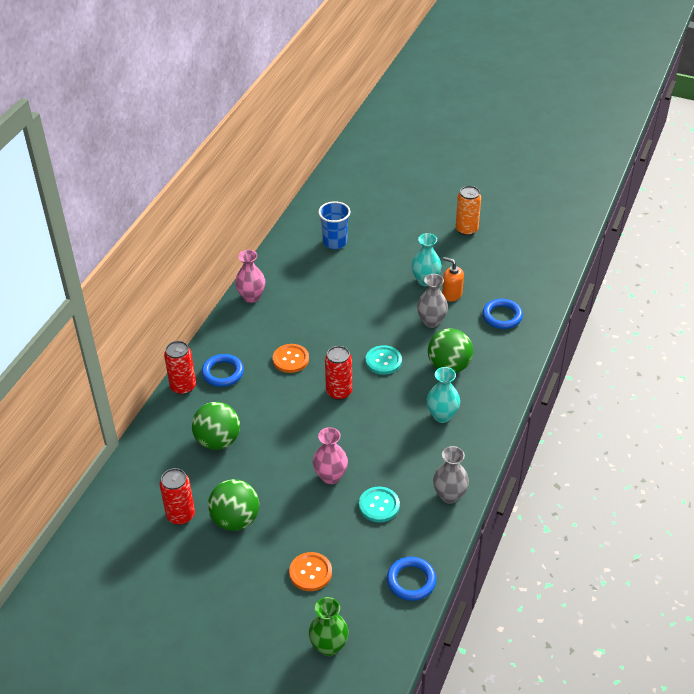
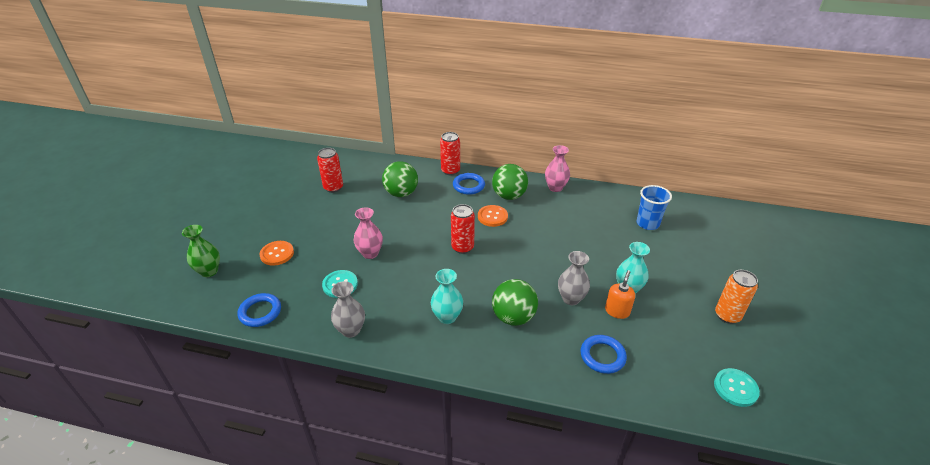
camera: 80 degrees right, 5 degrees down
(235, 519) = (328, 211): green ball -> green ball (509, 196)
(383, 361) = (506, 270): turquoise button -> turquoise button (735, 388)

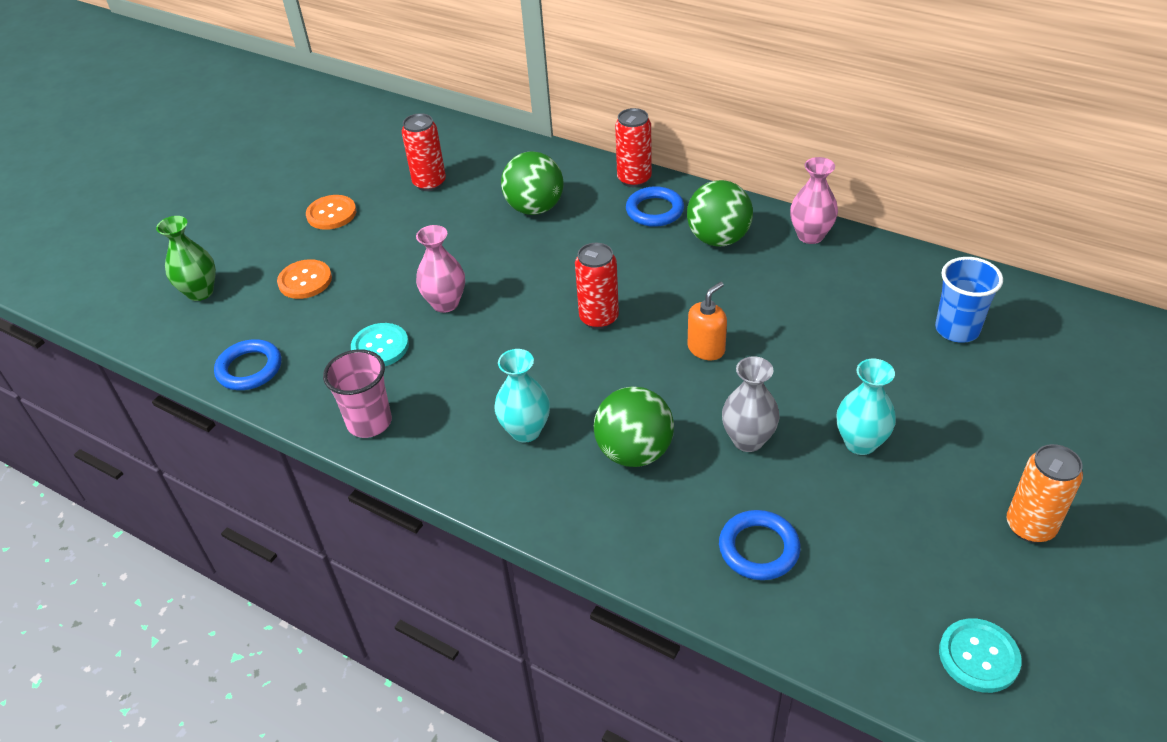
camera: 20 degrees right, 5 degrees up
(351, 330) = (369, 422): grey vase -> pink cup
(492, 216) = (673, 272): orange button -> orange button (331, 214)
(617, 311) = (821, 477): orange soap dispenser -> orange soap dispenser (706, 349)

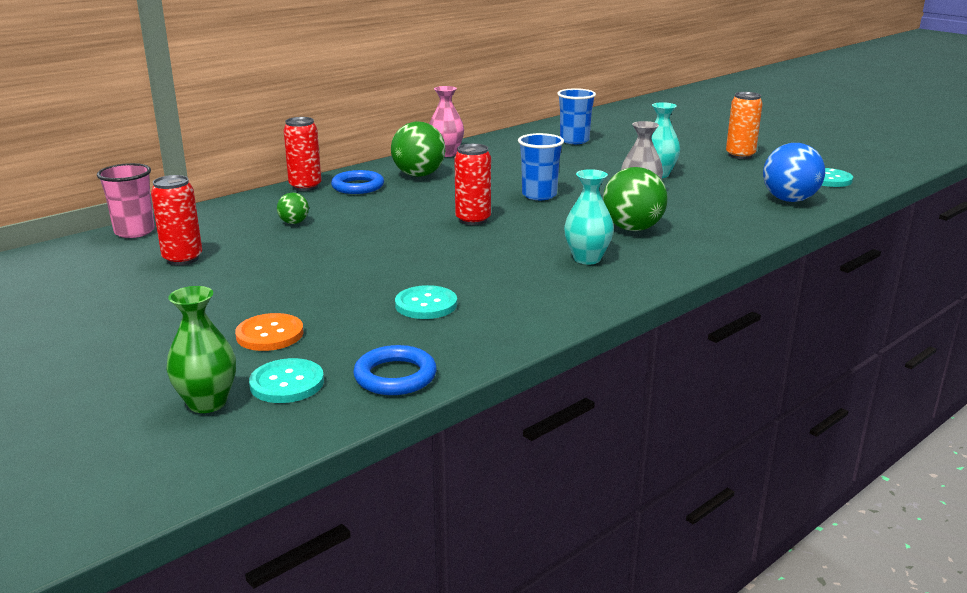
camera: 75 degrees left, 20 degrees down
(231, 317) = (287, 383): none -> turquoise button
(331, 214) = (160, 311): orange button -> none
(369, 422) = (532, 318): pink cup -> pink cup (134, 232)
(445, 303) = (391, 271): pink vase -> none
(535, 208) = (294, 222): green ball -> green ball, size x0.50
(706, 349) = (539, 195): orange soap dispenser -> blue cup
(758, 548) = (738, 210): blue ring -> none
(837, 607) = (789, 200): none -> blue ball

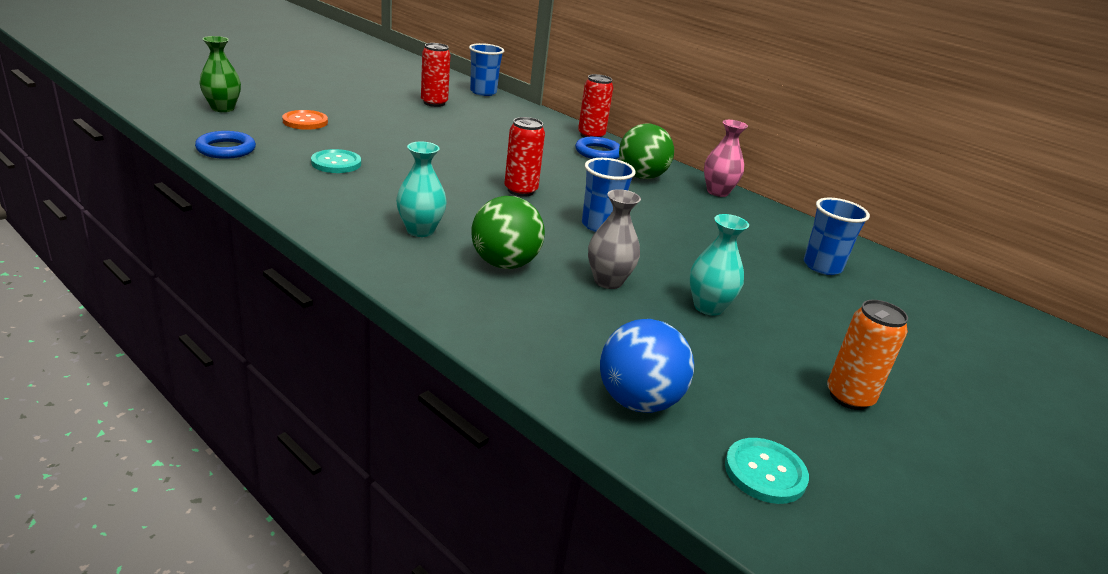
camera: 80 degrees right, 5 degrees up
(134, 232) = (483, 92): pink cup -> blue cup
(287, 383) = (235, 124): turquoise button -> none
(294, 222) = (505, 131): green ball -> none

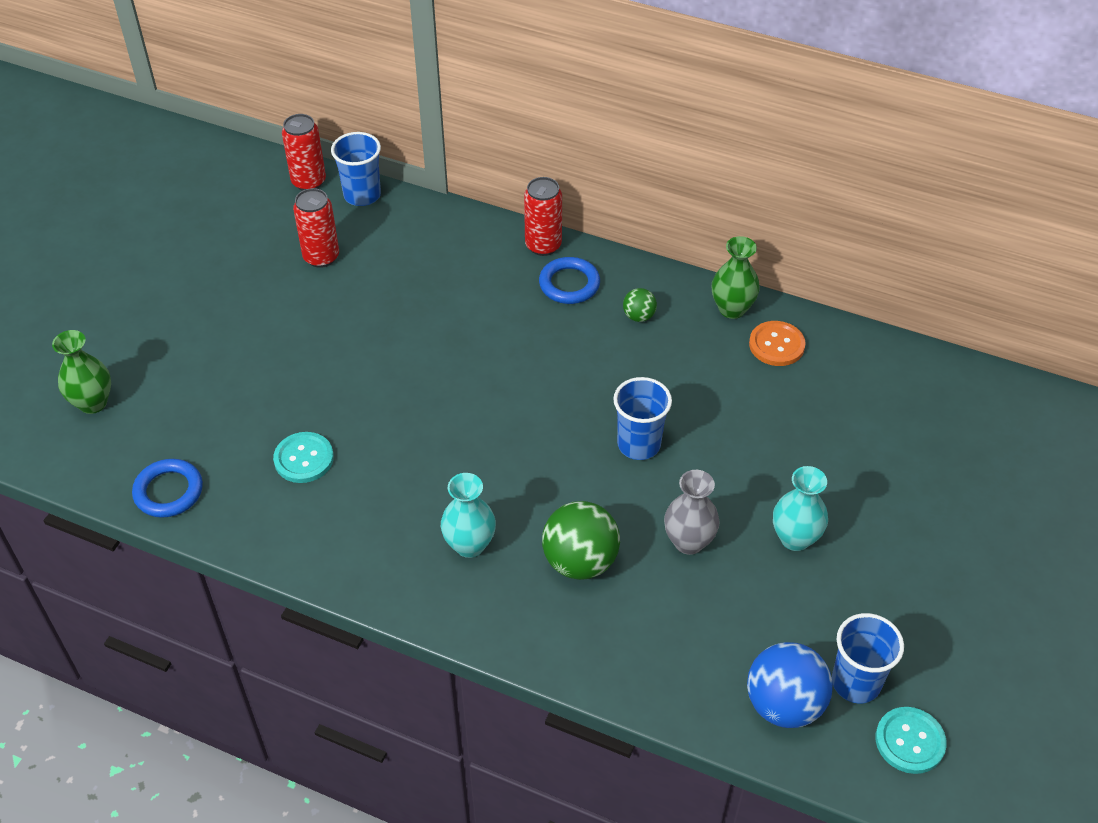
camera: 15 degrees left, 20 degrees up
(305, 121) = (207, 384): orange button -> orange button (776, 345)
(520, 190) = (526, 415): red can -> red can (309, 182)
(641, 176) = (639, 316): green ball -> green ball, size x0.50
(717, 192) = (732, 309): pink vase -> green vase
(822, 266) = (880, 411): blue cup -> blue cup (856, 682)
(849, 397) = (952, 613): orange can -> none

